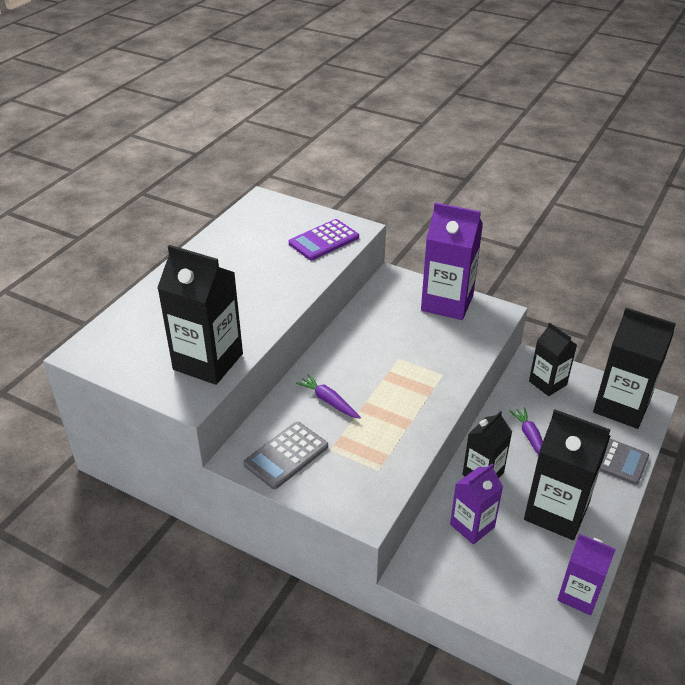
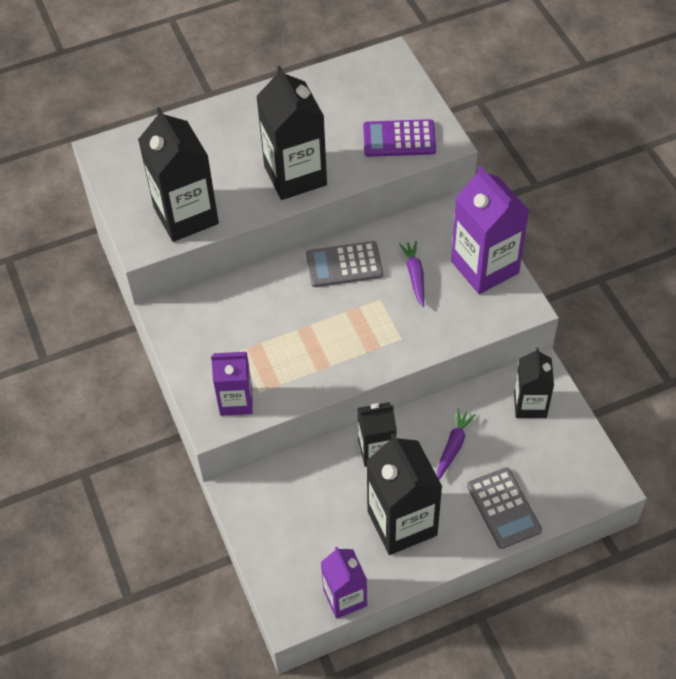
camera: 40 degrees right, 15 degrees up
(286, 455) = (202, 334): grey calculator -> grey calculator (344, 265)
(328, 401) = (280, 305): purple carrot -> purple carrot (415, 276)
(472, 526) = (321, 487): purple carton -> purple carton (236, 401)
(621, 406) = (574, 471): black carton -> black carton (295, 175)

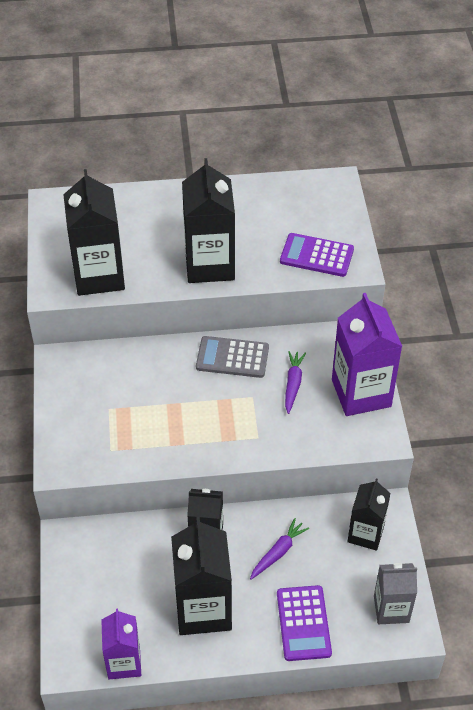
camera: 15 degrees right, 5 degrees down
(236, 401) = (87, 452): purple carton -> none
(503, 508) = (303, 623): grey calculator -> purple calculator
(581, 470) = (391, 609): none -> grey carton

